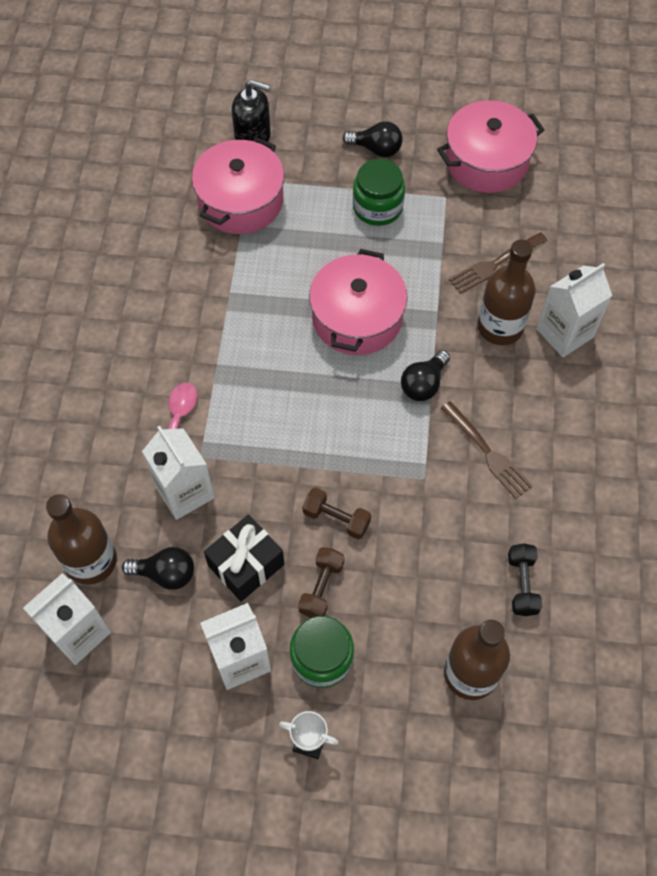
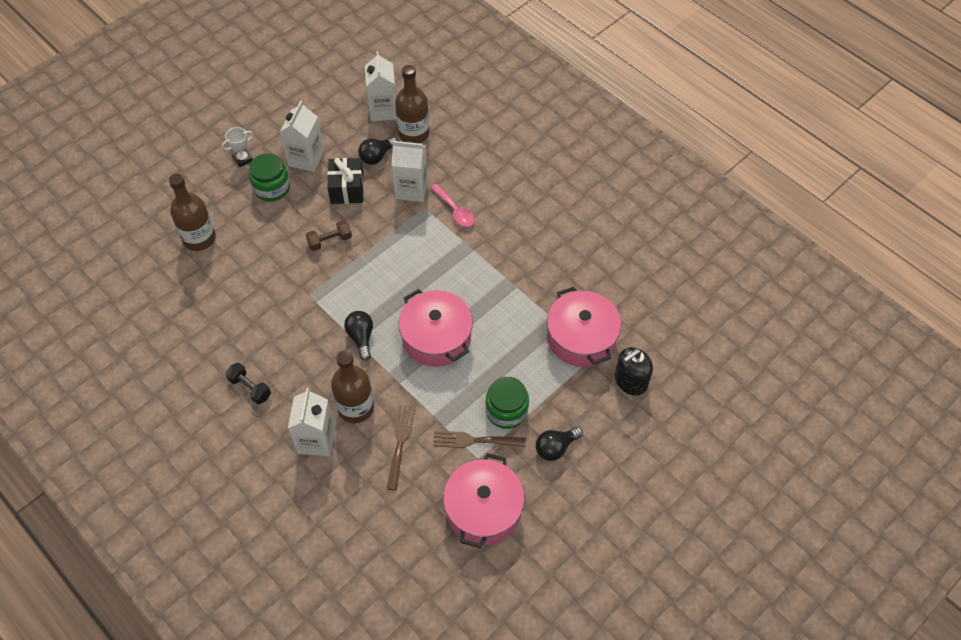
camera: 130 degrees right, 5 degrees down
(321, 587) = (303, 210): brown dumbbell -> none
(487, 452) = (291, 335): brown fork -> brown fork (475, 440)
(522, 584) = (211, 293): black dumbbell -> black dumbbell (250, 388)

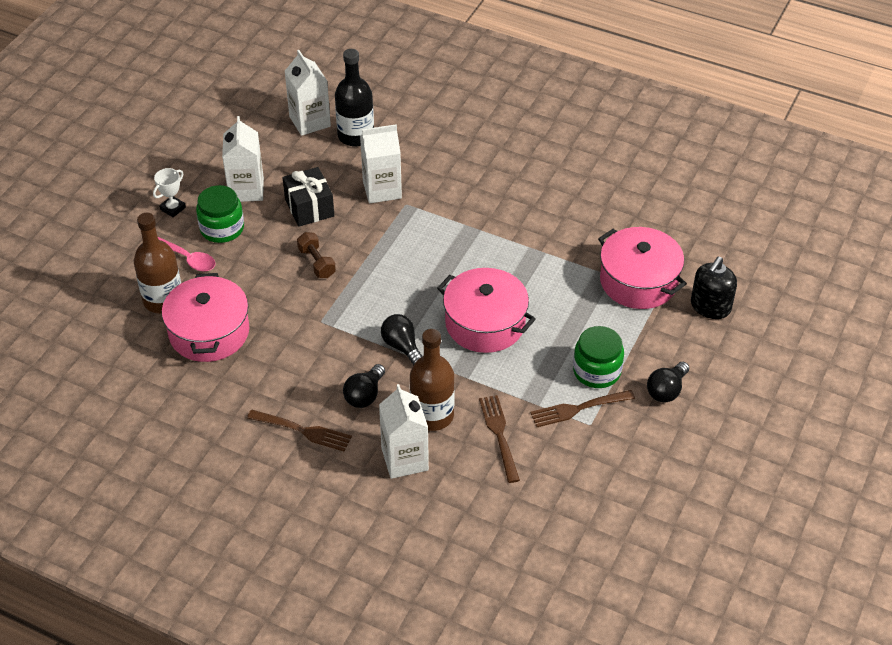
camera: 20 degrees left, 10 degrees down
(250, 388) = (302, 431): black dumbbell -> brown fork
(330, 241) = (316, 263): brown dumbbell -> brown dumbbell turned 75 degrees counterclockwise
(377, 156) = (326, 168): black light bulb -> black light bulb (364, 395)
(413, 133) = (356, 136): brown bottle -> black bottle
(455, 210) = (441, 198): pink spoon -> pink spoon (188, 258)
(483, 509) = (622, 471): pink pot -> pink pot (209, 332)

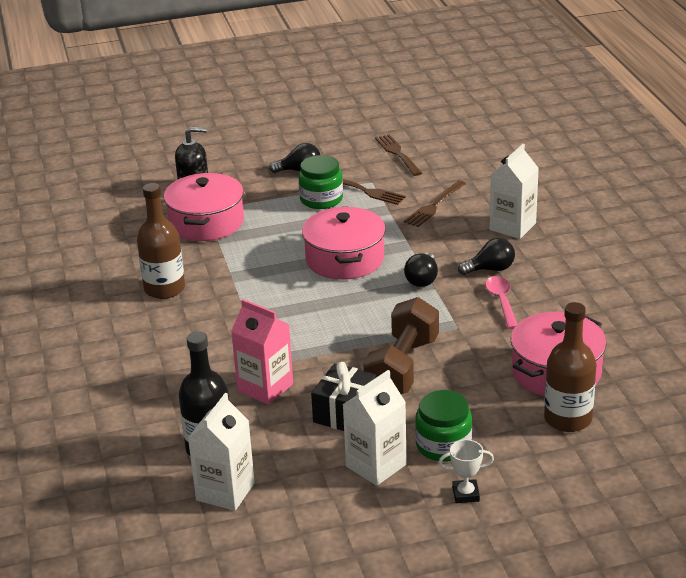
camera: 130 degrees left, 15 degrees down
(188, 258) = (506, 439): pink spoon -> pink spoon (501, 301)
(302, 431) = (562, 275): brown fork -> brown fork (398, 154)
(316, 263) = (402, 367): brown dumbbell -> brown dumbbell, size x1.97
(382, 189) = (265, 387): white carton -> pink carton
(432, 415) = (461, 236): brown bottle -> brown bottle (164, 289)

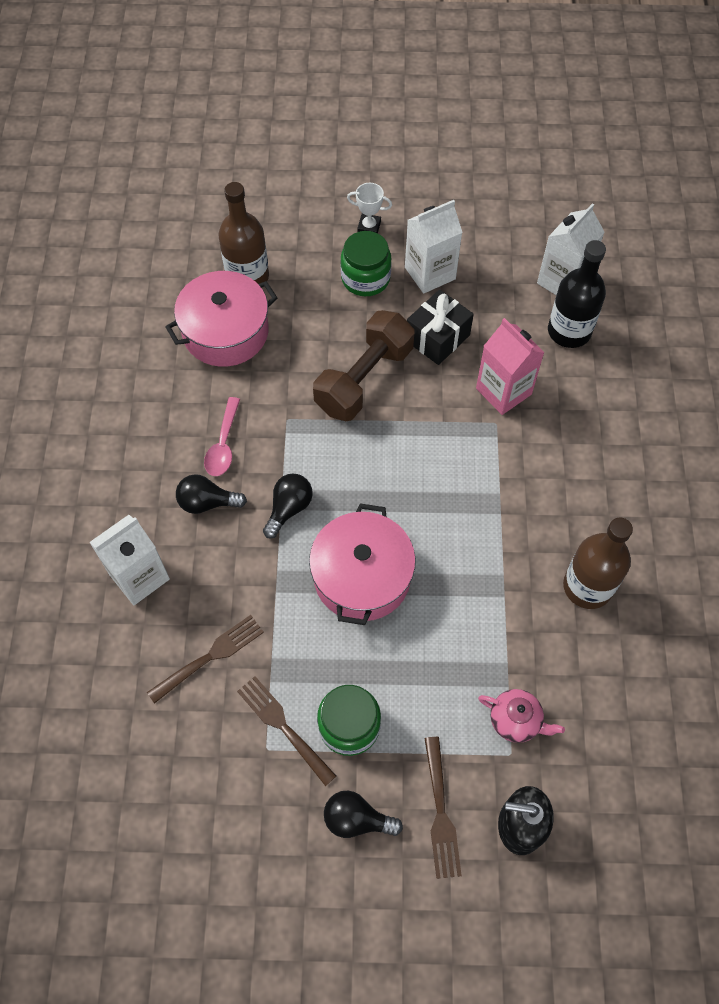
camera: 165 degrees left, 30 degrees up
(206, 222) = (516, 720): pink pot -> pink teapot
(398, 154) = (199, 817): brown fork -> brown fork (440, 811)

